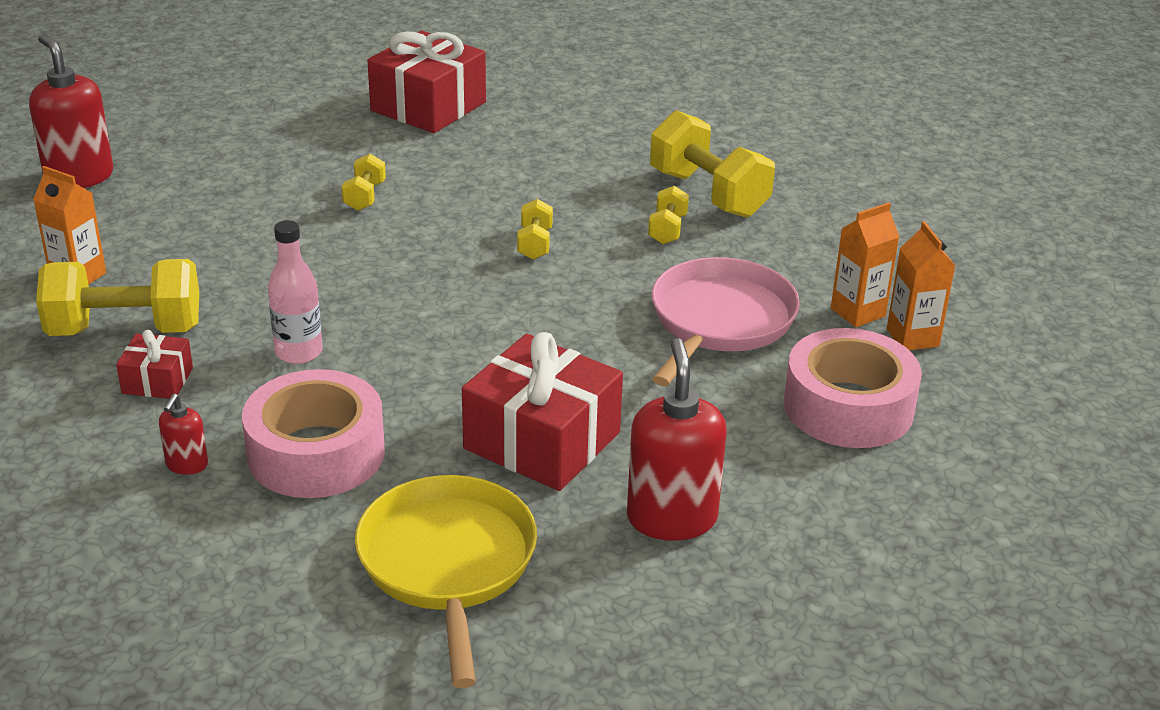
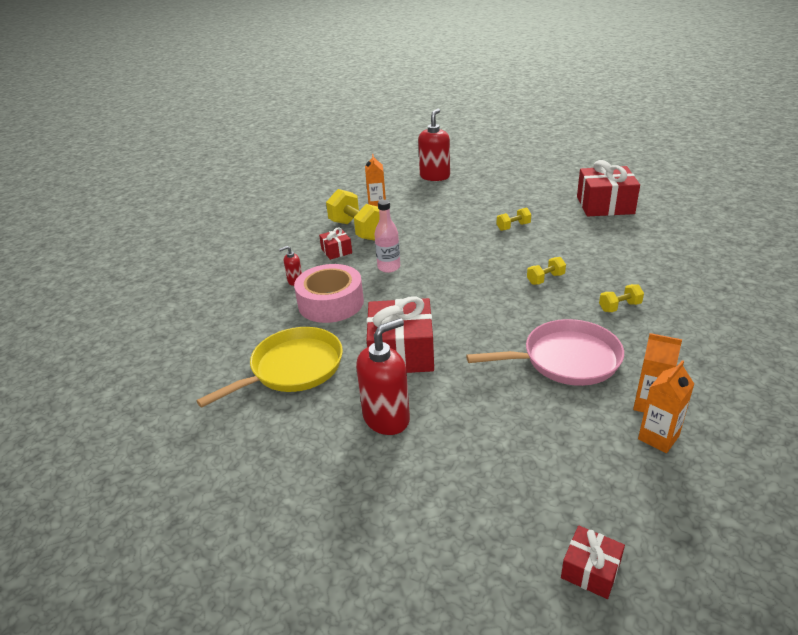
camera: 60 degrees right, 0 degrees up
(708, 194) = (674, 303): yellow dumbbell -> none
(848, 407) = (553, 440): pink tape -> none
(1049, 483) = (590, 570): none -> red gift

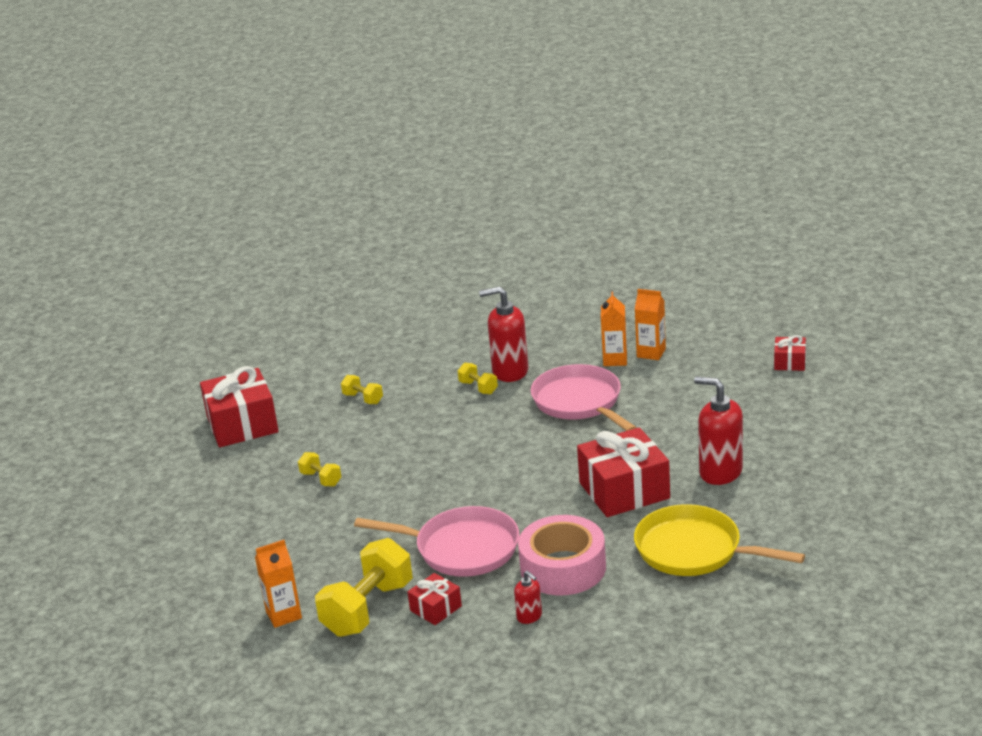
camera: 110 degrees left, 5 degrees down
(389, 267) = (461, 548): pink bottle -> pink pan
(435, 176) = (155, 588): red soap dispenser -> red soap dispenser (509, 371)
(545, 279) = (443, 435): yellow dumbbell -> yellow dumbbell (363, 399)

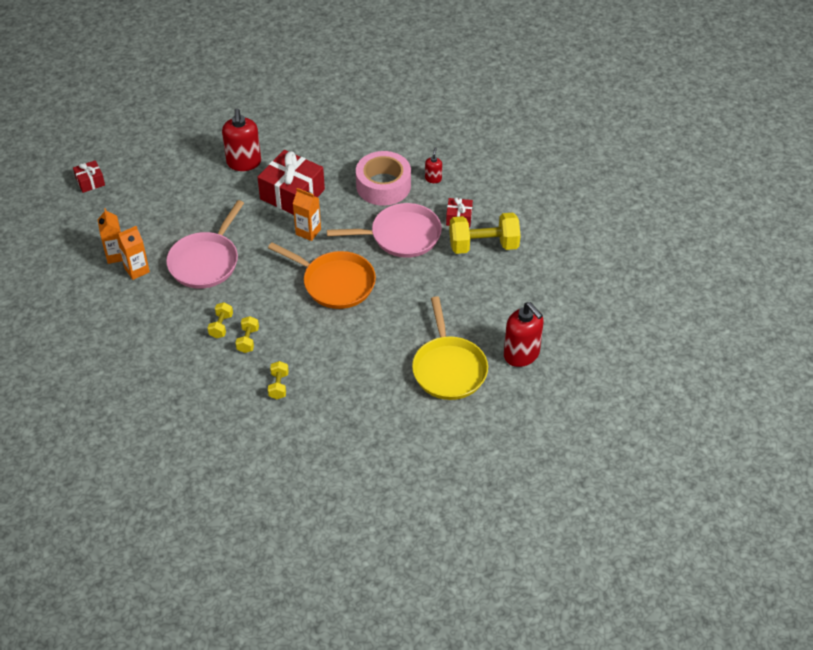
camera: 130 degrees left, 20 degrees up
(242, 424) = (361, 439): red gift -> none
(284, 615) = (520, 278): orange carton -> orange carton (308, 232)
(321, 479) = (388, 346): yellow dumbbell -> yellow dumbbell (248, 340)
(448, 474) = (335, 283): none -> orange pan
(461, 548) = (401, 236): pink pan -> pink pan turned 105 degrees clockwise
(509, 371) = (188, 320): red soap dispenser -> red soap dispenser (521, 354)
(694, 550) = (327, 143): yellow pan -> yellow pan (448, 368)

